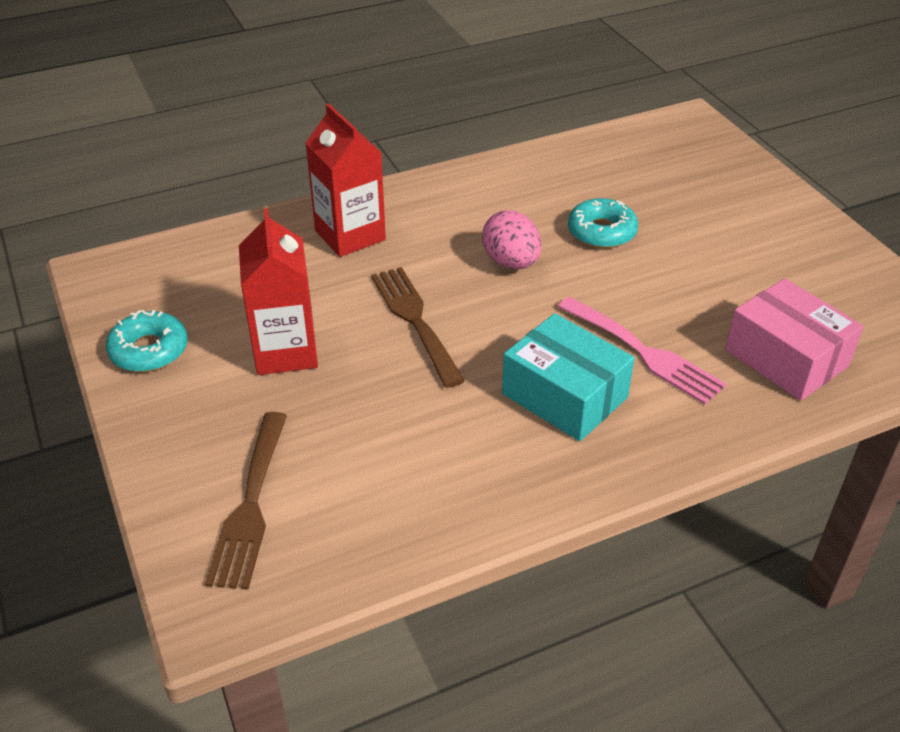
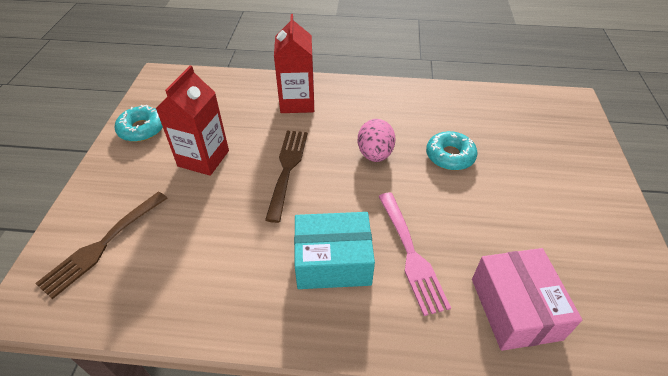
camera: 30 degrees right, 5 degrees up
(564, 396) = (333, 261): turquoise box -> turquoise box turned 75 degrees counterclockwise

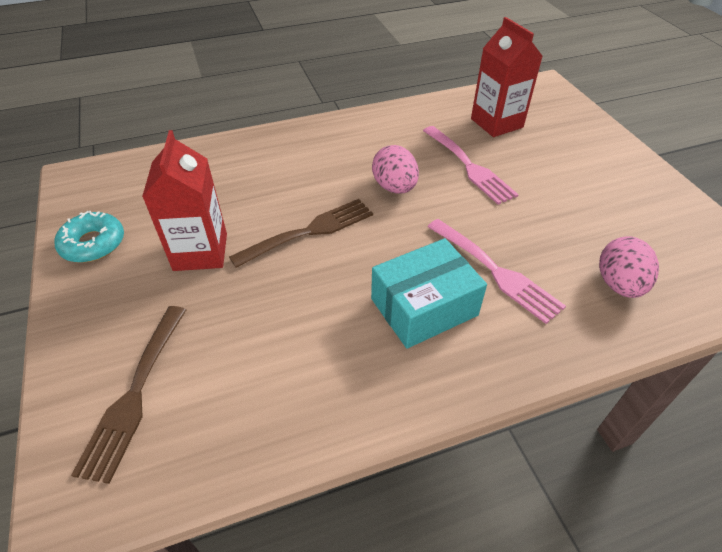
camera: 25 degrees left, 0 degrees up
(287, 169) = (309, 231): brown fork -> brown fork turned 75 degrees clockwise
(297, 102) = (273, 159): red carton -> red carton (496, 123)
(450, 156) = (469, 167): turquoise donut -> pink fork
(515, 308) = (618, 284): pink box -> pink egg

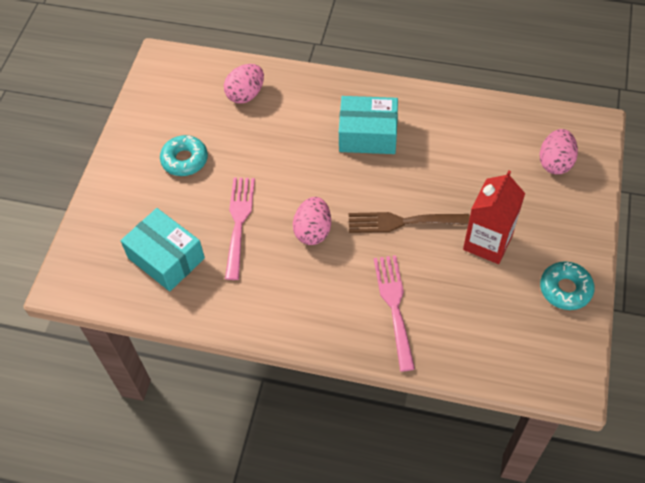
camera: 145 degrees left, 10 degrees up
(135, 394) = (555, 162): brown fork -> pink egg
(496, 123) = (166, 258): red carton -> turquoise box
(496, 272) = (306, 134): pink fork -> pink fork (394, 306)
(583, 191) = (184, 160): none -> turquoise donut

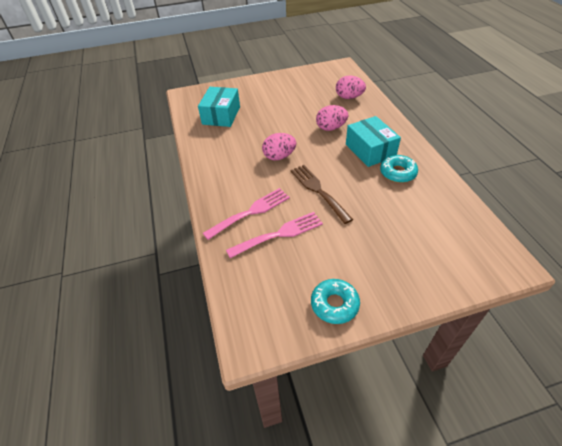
camera: 60 degrees right, 10 degrees down
(184, 160) = (286, 96): turquoise donut -> turquoise donut (397, 173)
(239, 222) = (262, 128): pink fork -> pink fork (279, 234)
(487, 242) = (338, 240): red carton -> none
(555, 162) = (448, 252): pink egg -> pink egg (331, 128)

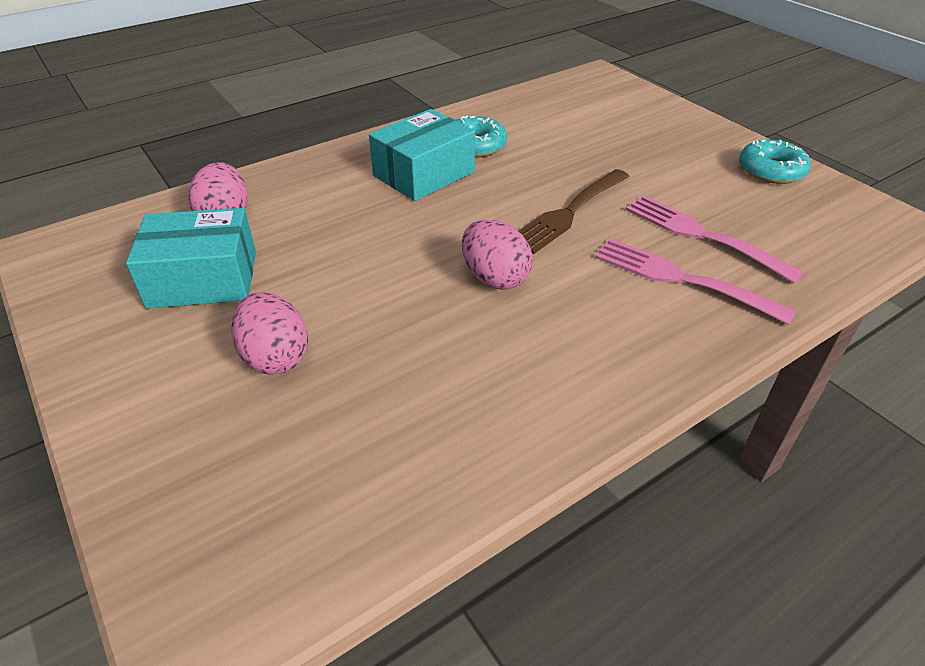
camera: 110 degrees left, 5 degrees down
(221, 115) = (344, 442): turquoise box -> turquoise box (203, 279)
(331, 128) = (361, 225): pink egg -> pink egg (275, 357)

